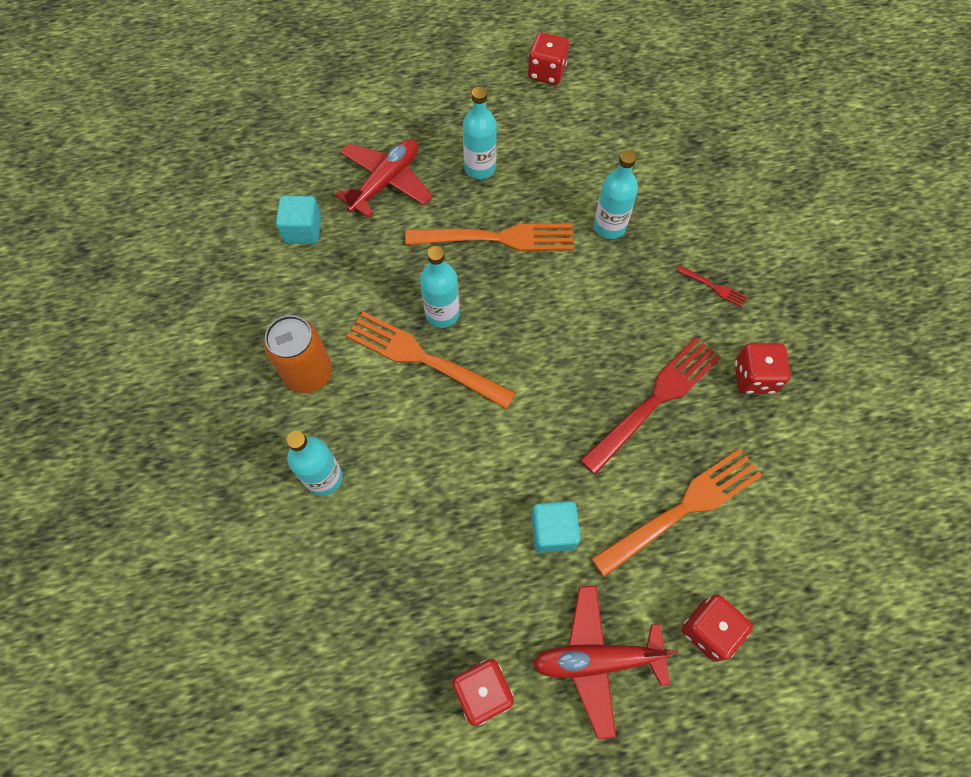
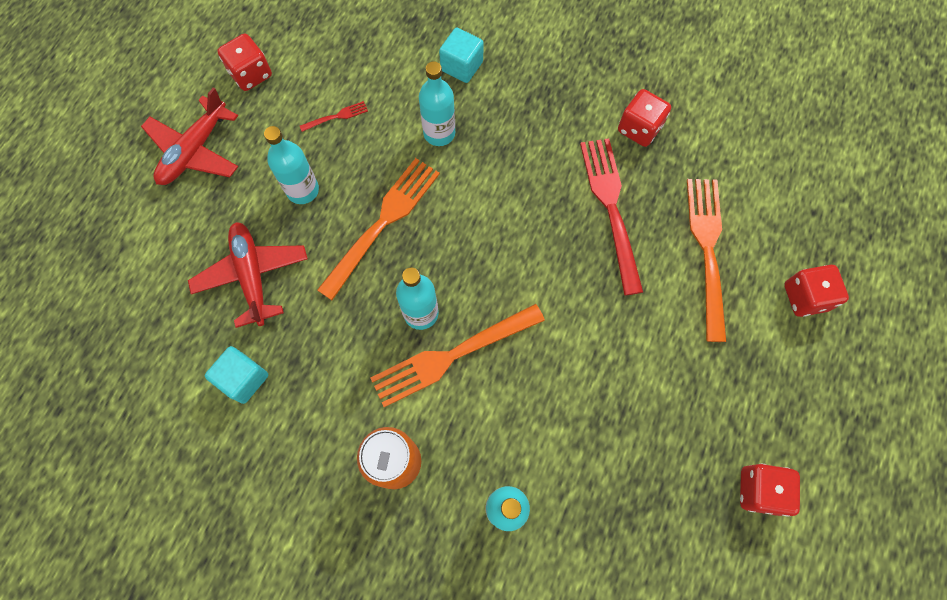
camera: 55 degrees left, 5 degrees up
(553, 531) = (667, 354): turquoise cube -> turquoise cube (461, 66)
(597, 659) = (782, 389): red plane -> red plane (195, 151)
(714, 287) = (547, 100): red fork -> red fork (337, 116)

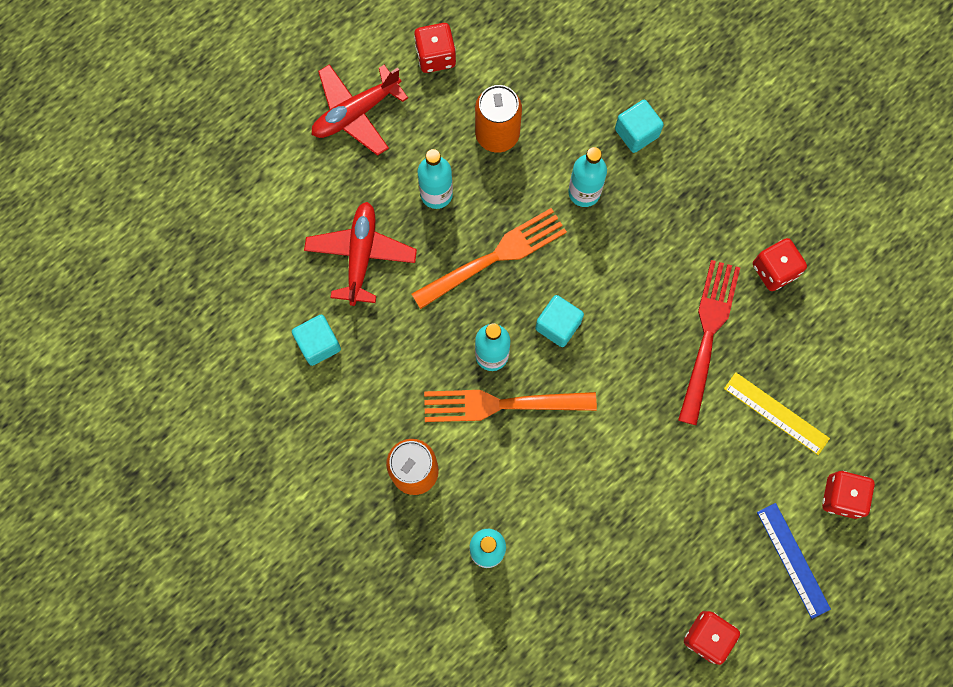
camera: 25 degrees right, 5 degrees up
(337, 116) = (497, 134): red fork -> orange can
(471, 258) = (558, 325): none -> turquoise cube
(707, 249) = (776, 413): orange fork -> yellow ruler
(795, 376) = (793, 560): none -> blue ruler

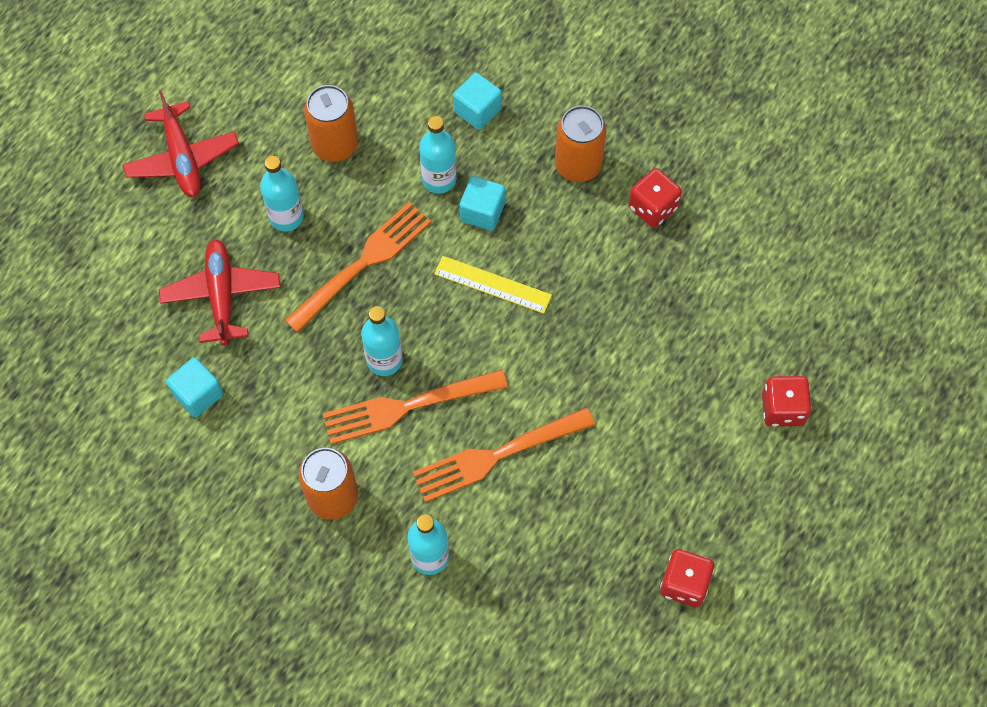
camera: 15 degrees left, 10 degrees down
(356, 113) = (182, 158): red plane -> red plane turned 60 degrees counterclockwise
(435, 56) = (252, 85): red dice -> none
(558, 325) = (446, 314): turquoise cube -> turquoise cube (482, 212)
(569, 472) = (496, 455): none -> orange fork
(708, 334) = (602, 285): red fork -> none
(716, 210) = (578, 165): none -> orange can
(776, 413) = (693, 344): yellow ruler -> yellow ruler (492, 284)
(793, 560) = (750, 484): blue ruler -> none

